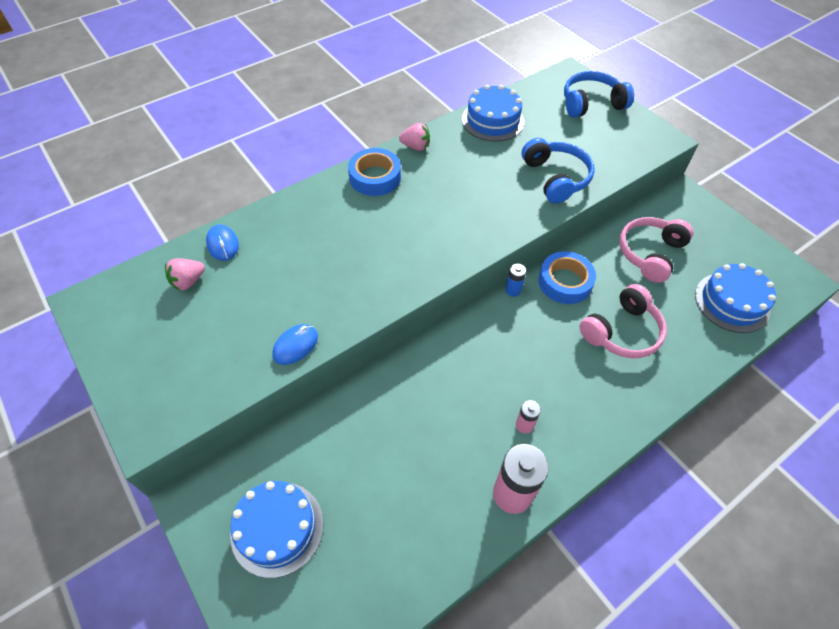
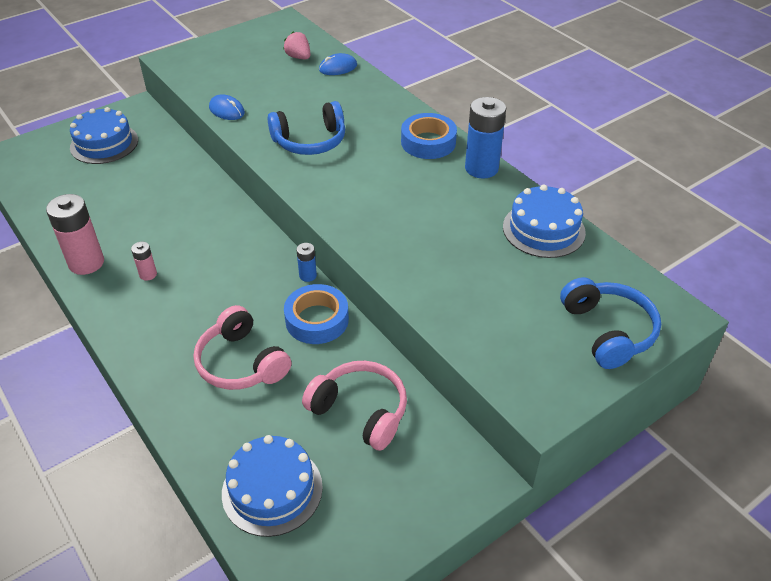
camera: 90 degrees right, 10 degrees down
(416, 147) = (481, 168): pink strawberry -> blue battery
(555, 178) = (440, 278): blue headphones -> blue headphones (310, 141)

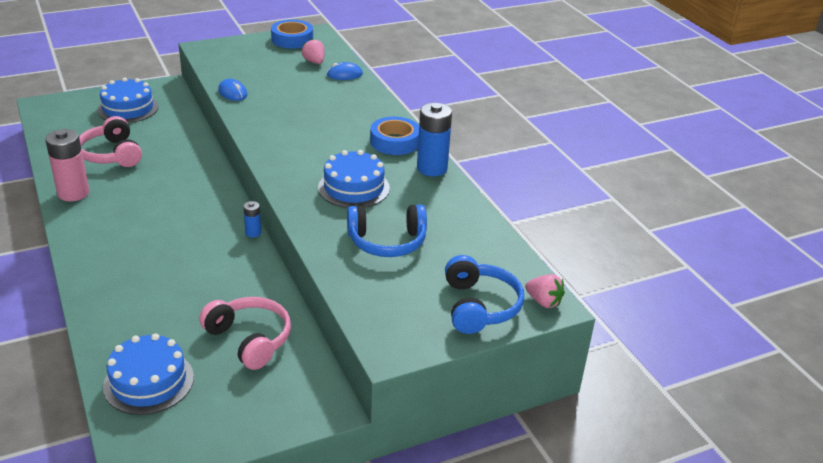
camera: 10 degrees right, 10 degrees down
(148, 274) = (120, 210): pink battery -> none
(241, 363) = (166, 286): pink headphones -> pink headphones (111, 154)
(310, 141) = (292, 126): blue headphones -> blue headphones (387, 242)
(317, 320) = (245, 266): blue tape -> blue tape (292, 39)
(543, 229) = (463, 222): blue cake -> blue cake (353, 188)
(669, 312) = (543, 302): none -> pink strawberry

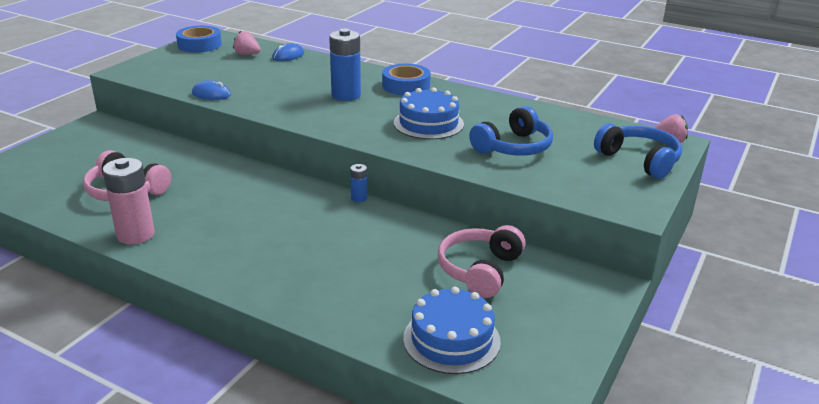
camera: 35 degrees left, 5 degrees down
(128, 108) = (83, 151): blue cake -> none
(249, 339) = (480, 270): pink headphones -> pink headphones turned 75 degrees counterclockwise
(432, 168) = (462, 93): blue battery -> blue battery (346, 95)

